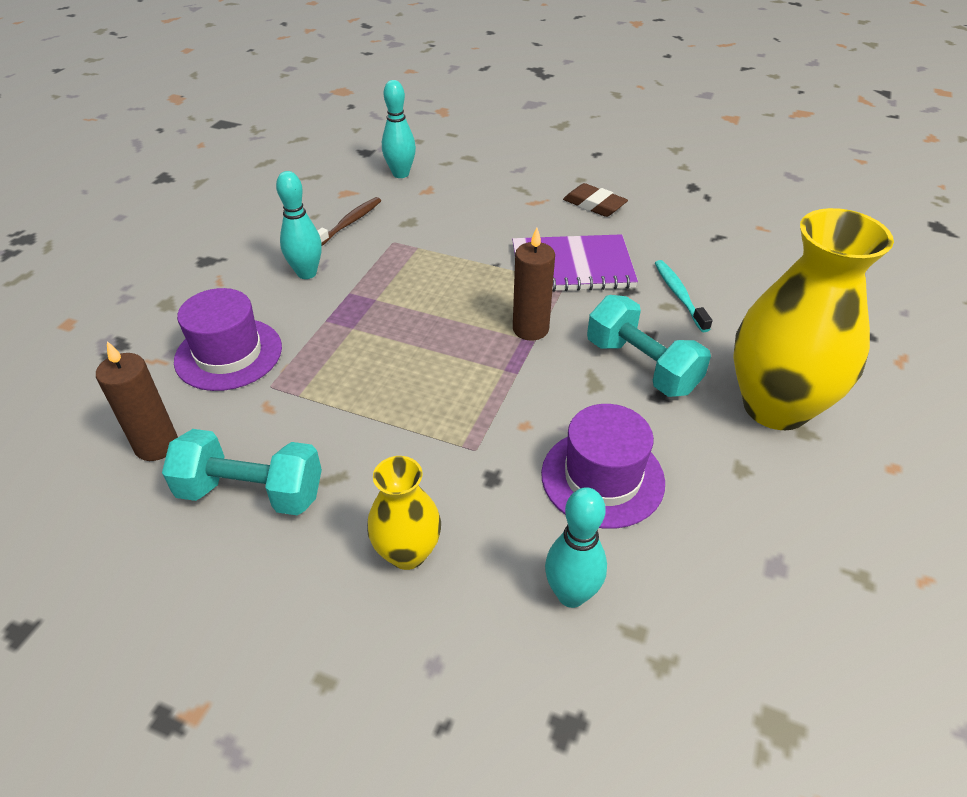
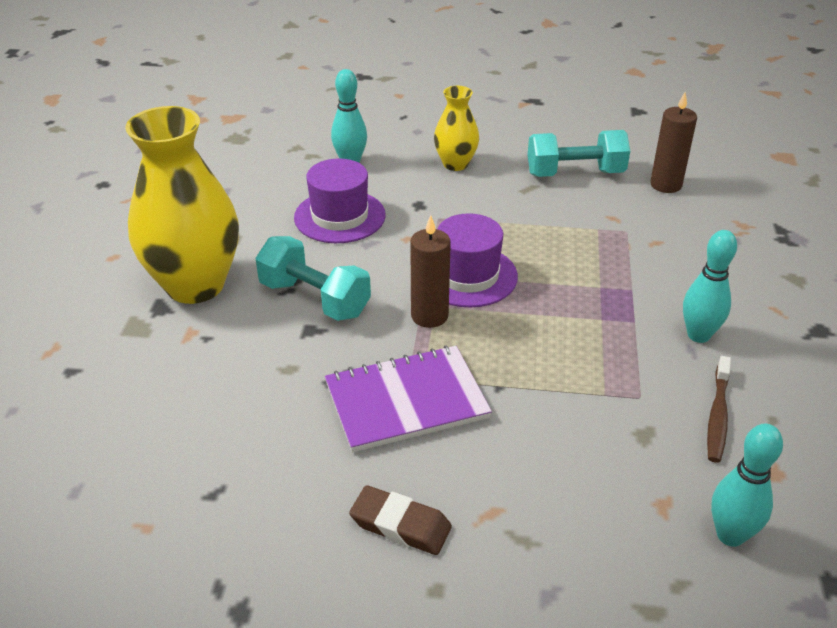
camera: 165 degrees right, 5 degrees down
(228, 354) = (686, 247): purple hat -> purple hat (468, 275)
(679, 295) = (275, 384): turquoise toothbrush -> none

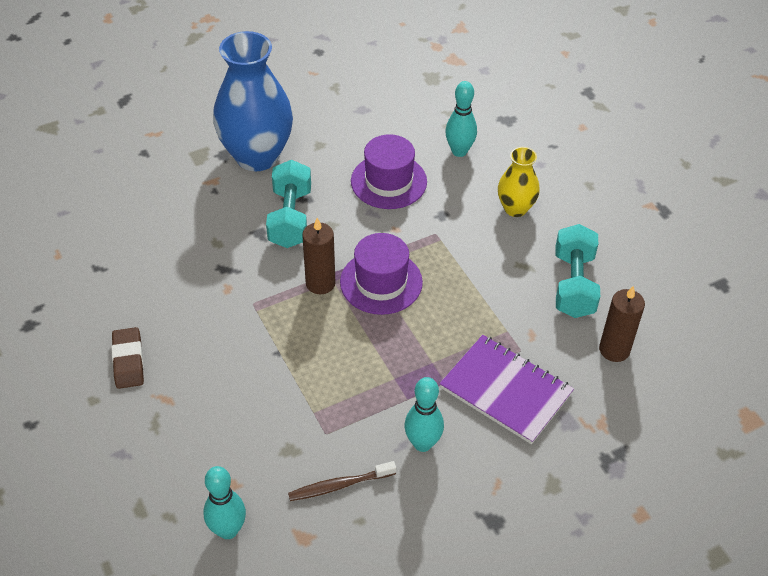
camera: 55 degrees right, 10 degrees up
(195, 285) = (257, 156): yellow vase -> blue vase
(406, 401) = (230, 312): purple notebook -> purple notebook (506, 390)
(575, 173) = (573, 285): turquoise dumbbell -> turquoise dumbbell turned 45 degrees clockwise

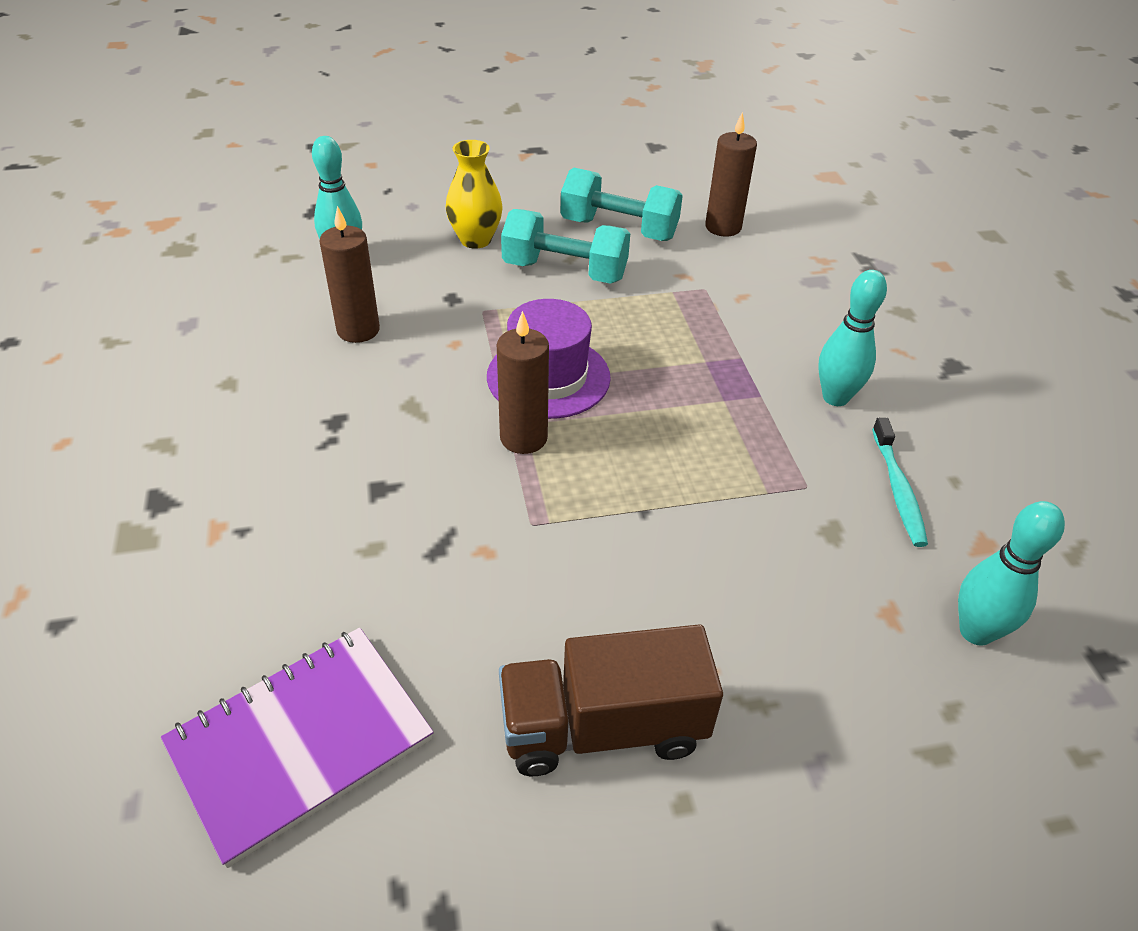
camera: 75 degrees left, 5 degrees down
(128, 361) = (603, 727): brown eraser -> brown truck
(257, 156) = (198, 459): blue vase -> none
(290, 218) = (369, 445): turquoise dumbbell -> turquoise dumbbell (565, 271)
(340, 485) = (897, 489): brown toothbrush -> turquoise toothbrush
(388, 181) = (358, 330): purple hat -> brown candle
(506, 390) = (764, 313): purple notebook -> purple notebook (300, 742)

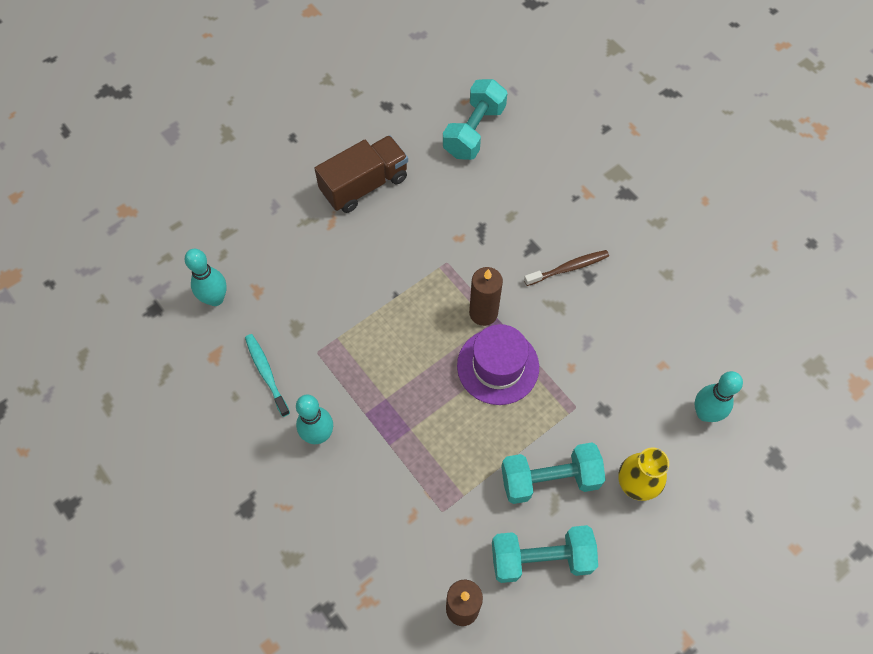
camera: 155 degrees right, 20 degrees up
(300, 742) = (474, 131): purple notebook -> turquoise dumbbell
(354, 441) = (568, 268): none -> brown toothbrush
(358, 330) = (636, 349): brown candle -> none

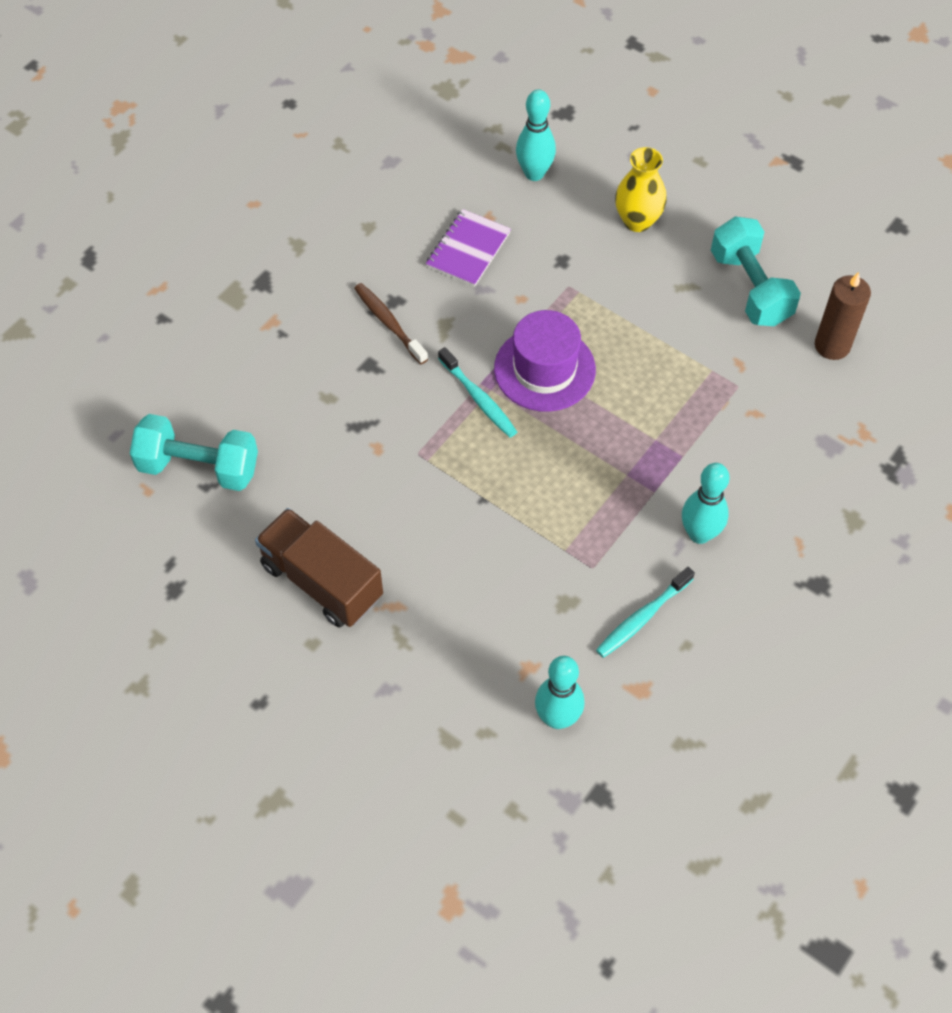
camera: 105 degrees left, 5 degrees down
(483, 313) = (478, 398): brown candle -> turquoise toothbrush
(549, 479) = (662, 295): turquoise dumbbell -> none
(629, 340) = (468, 249): none -> purple notebook

